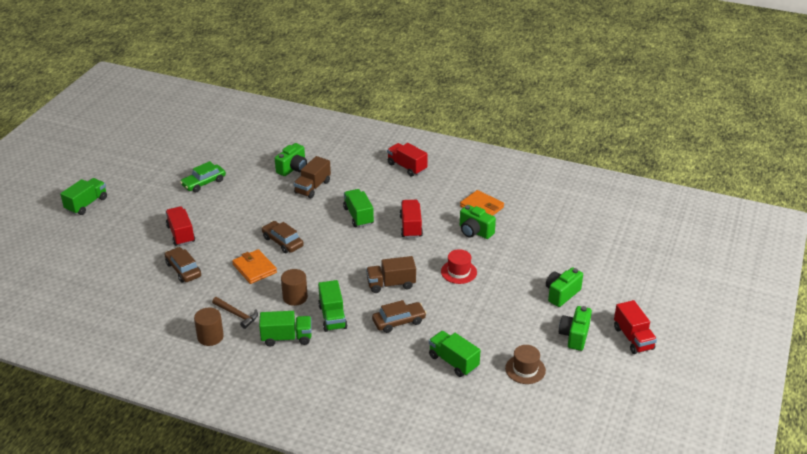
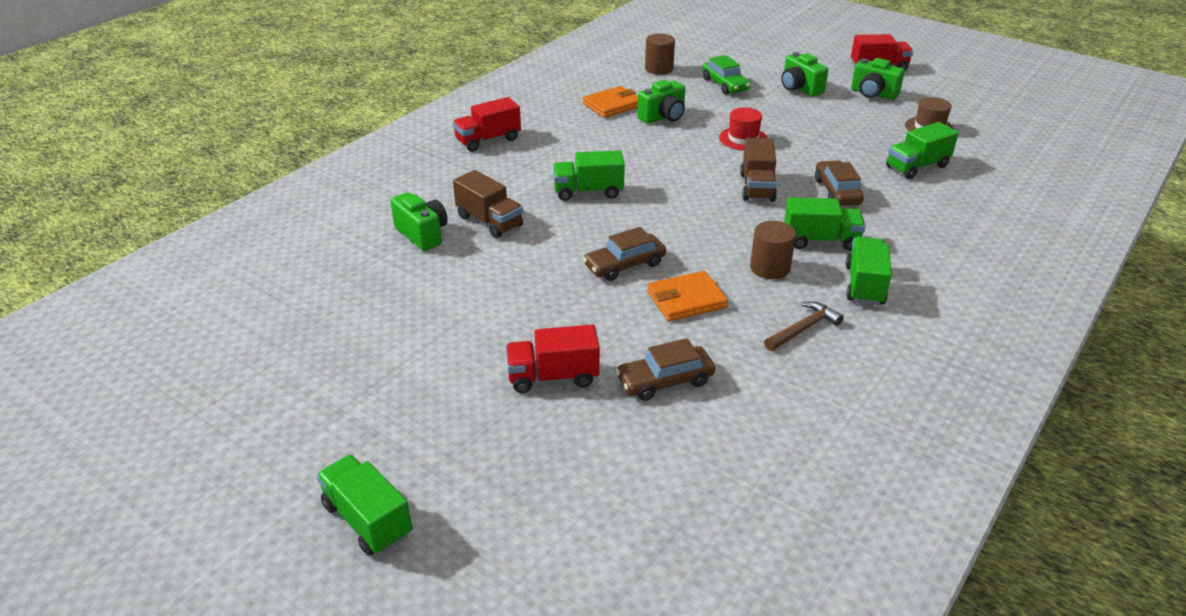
camera: 75 degrees left, 0 degrees up
(204, 183) = (399, 336): green car -> green car (725, 84)
(210, 337) = (857, 362): brown cylinder -> brown cylinder (659, 69)
(411, 227) = (633, 156): red truck -> none

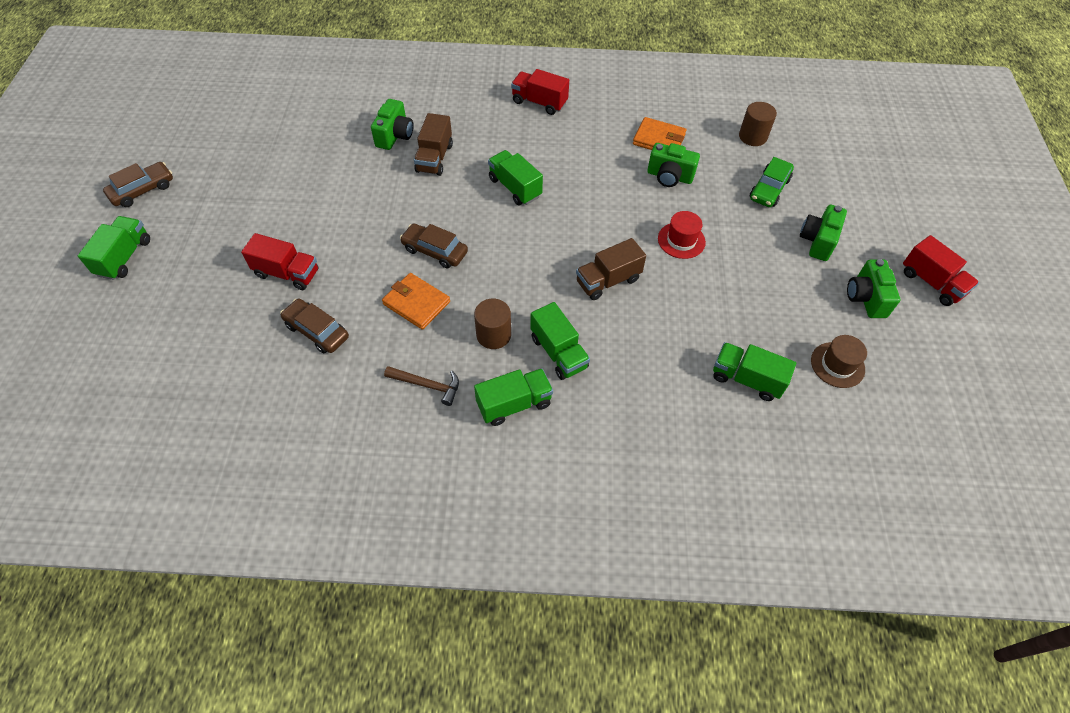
camera: 55 degrees right, 20 degrees up
(553, 377) = (287, 273): red truck -> red truck turned 150 degrees clockwise
(837, 192) = (647, 336): brown car -> brown car (143, 190)

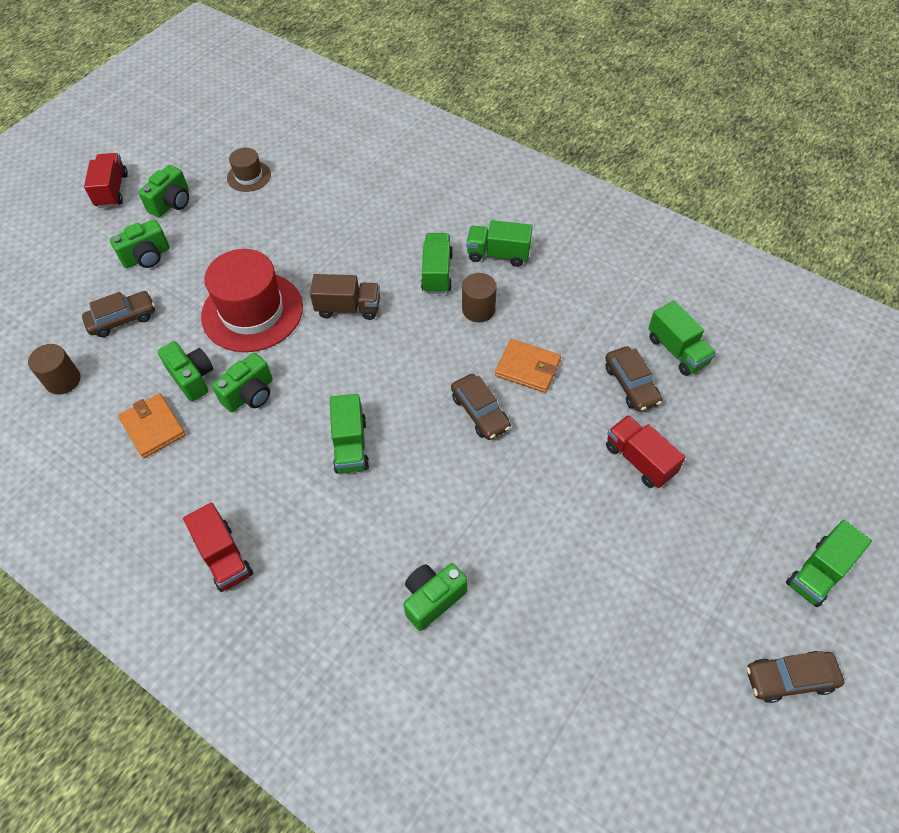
camera: 145 degrees left, 0 degrees up
(416, 303) = (527, 368): orange wallet -> orange wallet turned 45 degrees counterclockwise
(427, 385) = (556, 296): brown hammer -> none
(434, 158) = (407, 534): brown truck -> none
(617, 185) = (250, 394): none -> green camera
(681, 240) = (252, 312): red hat -> red hat, size x2.04
(746, 379) = (319, 196): green truck -> green truck (677, 351)
(769, 189) = (122, 319): green car -> brown car

